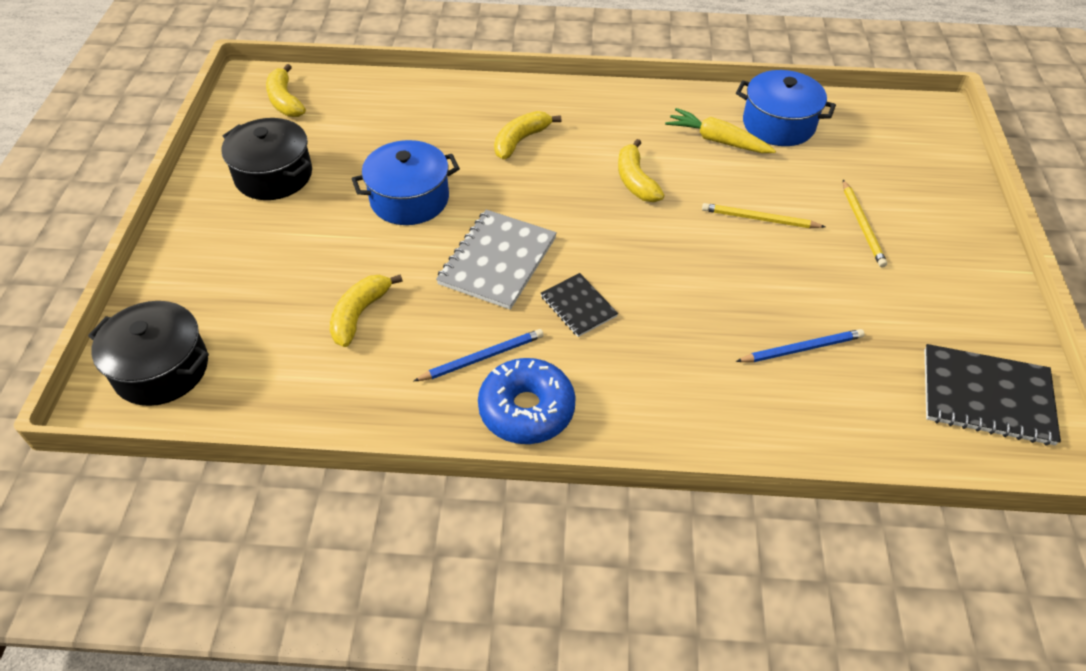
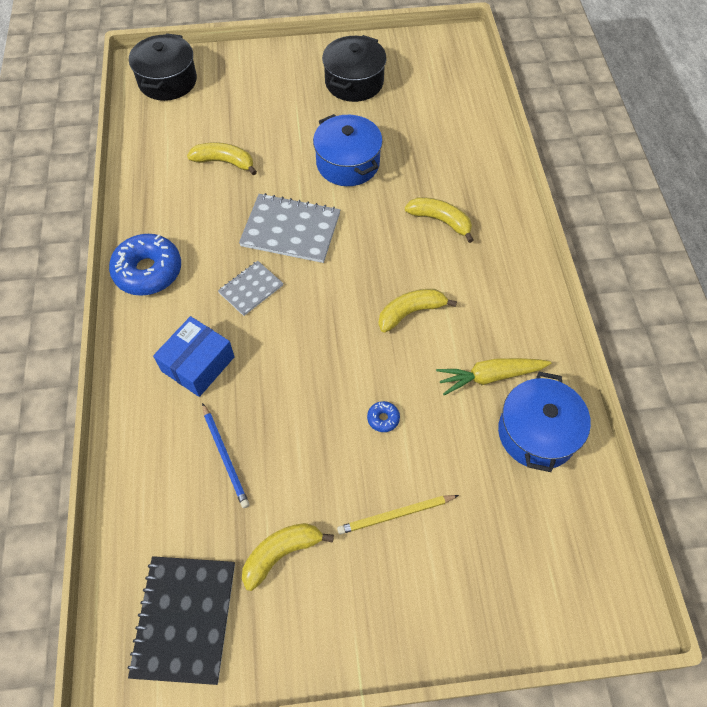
camera: 80 degrees right, 10 degrees up
(285, 101) = (442, 65): yellow banana -> yellow banana (281, 553)
(482, 357) = (193, 237): blue pencil -> none
(578, 306) = (251, 289): black notebook -> grey notebook
(679, 365) = (198, 364): none -> blue box
(718, 141) = (490, 376): yellow carrot -> yellow carrot turned 120 degrees counterclockwise
(760, 219) = (383, 418): yellow pencil -> blue donut

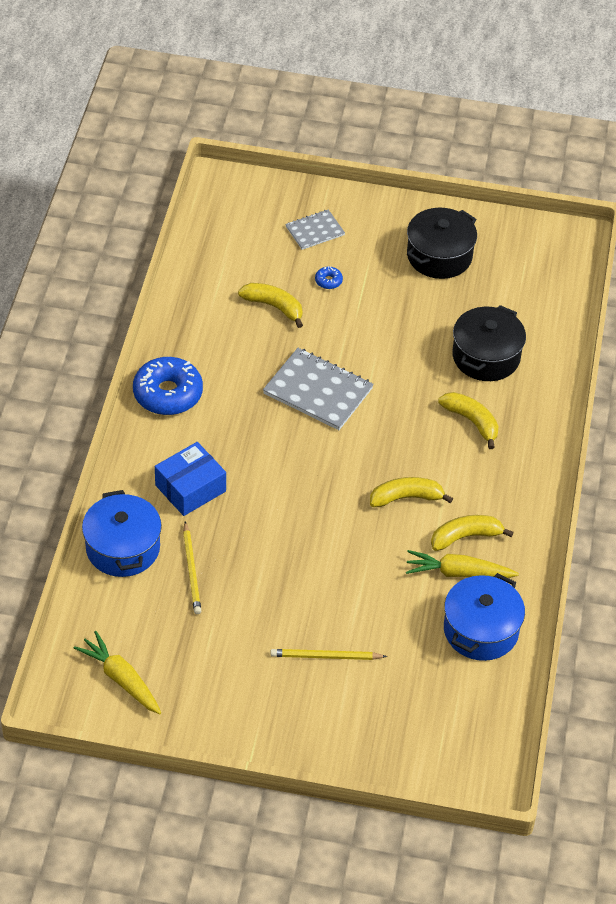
camera: 15 degrees right, 10 degrees down
(167, 81) = (241, 205): black pot -> black pot (486, 356)
(185, 619) = (121, 679): black notebook -> yellow carrot
(225, 456) = (191, 570): blue pencil -> yellow pencil
(251, 289) = (260, 436): grey notebook -> grey notebook (315, 231)
(281, 553) = (216, 656): yellow banana -> yellow banana (465, 537)
(348, 163) = (399, 340): blue pot -> blue pot (123, 548)
(383, 418) = (344, 579): blue donut -> blue donut (328, 281)

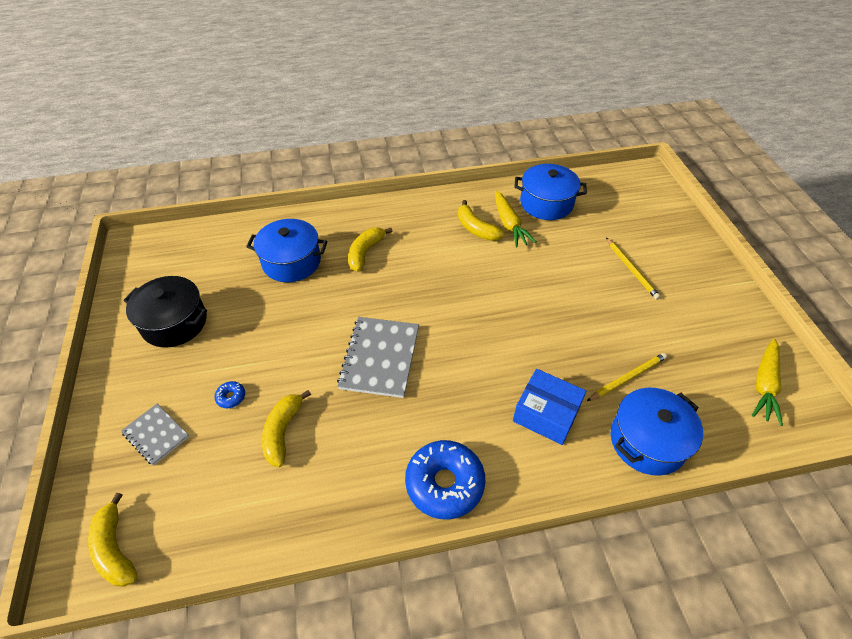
camera: 110 degrees left, 0 degrees up
(406, 498) = (461, 268): yellow banana -> yellow banana (115, 549)
(486, 356) = (291, 262): black pot -> blue pot

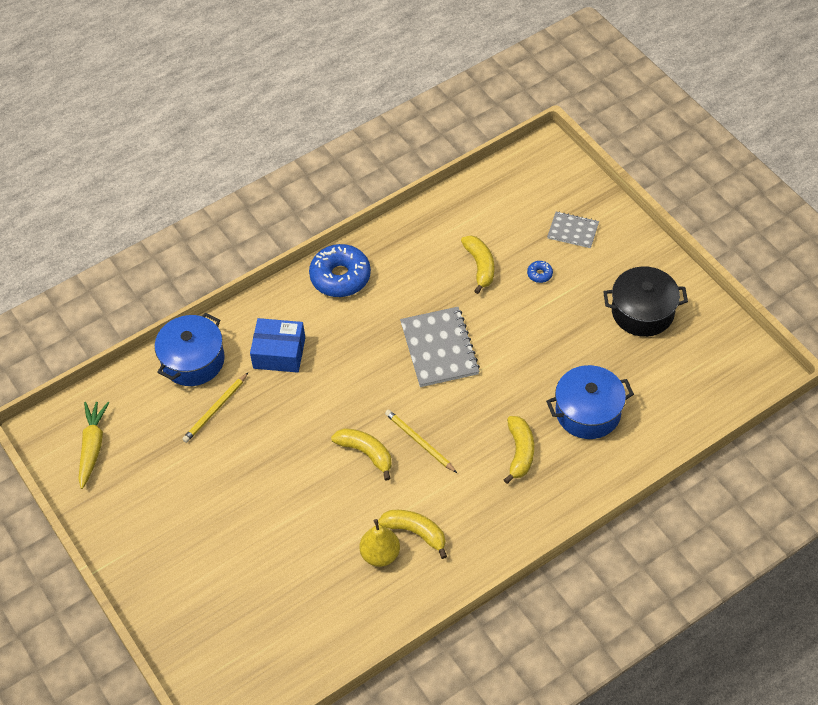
camera: 160 degrees right, 5 degrees up
(115, 549) = (536, 168): yellow banana -> yellow banana (366, 453)
(509, 224) = (380, 554): yellow carrot -> yellow pear
(546, 203) = (346, 608): blue pot -> none
(631, 269) = (227, 538): yellow pencil -> yellow pencil (419, 442)

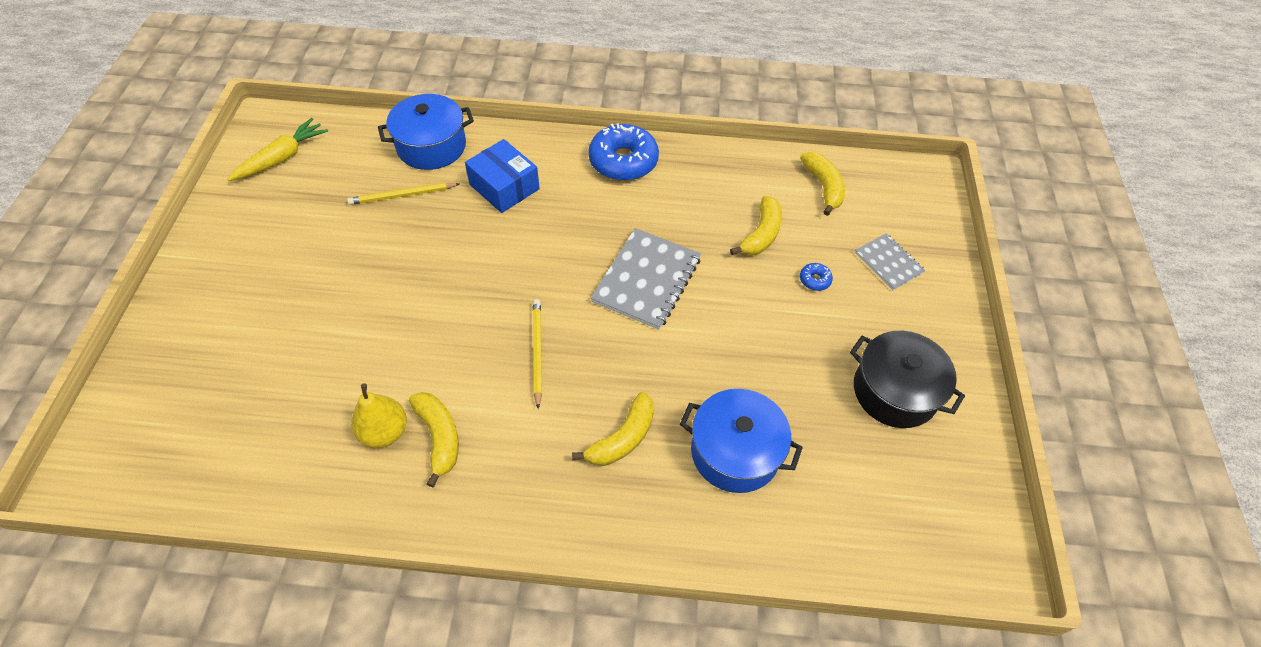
camera: 35 degrees right, 0 degrees up
(366, 453) = (479, 325): yellow banana -> yellow banana (823, 187)

